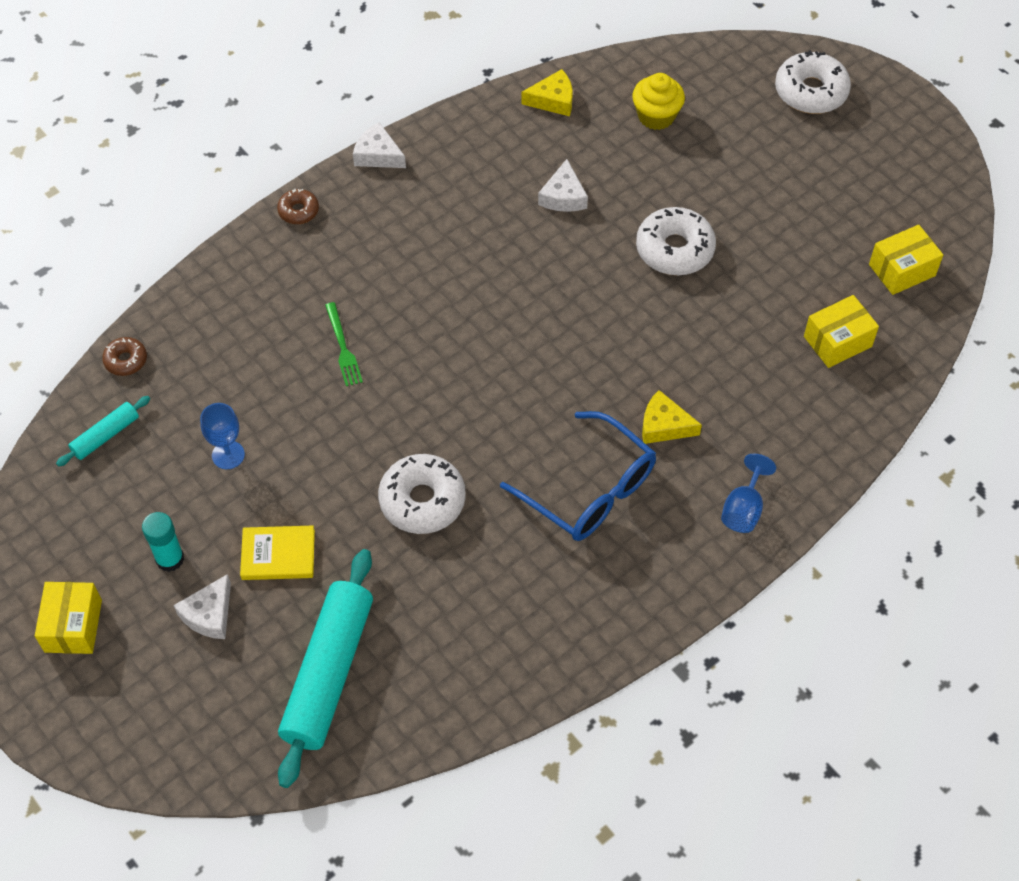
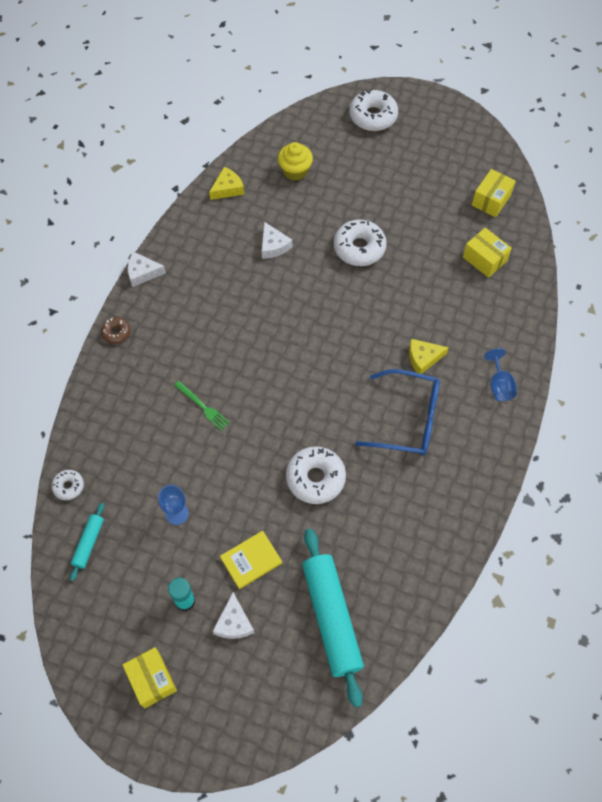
camera: 30 degrees left, 5 degrees up
(126, 360) = (68, 486): brown donut -> white donut
(837, 341) = (484, 259): yellow box -> yellow box turned 75 degrees counterclockwise

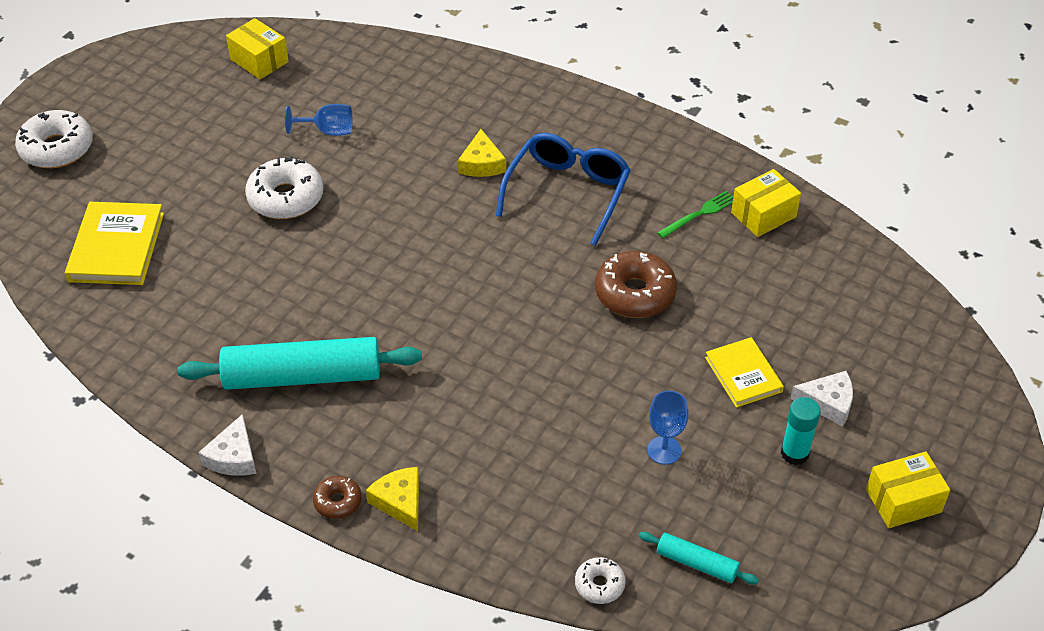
camera: 80 degrees left, 15 degrees down
(203, 407) = (499, 403): green fork -> green fork (699, 214)
(227, 188) = (112, 331): yellow cheese -> yellow cheese (400, 502)
(273, 246) = (245, 289): white cheese -> none
(295, 171) = (116, 247): yellow cupcake -> yellow book
(315, 478) = (635, 293): white donut -> brown donut
(331, 617) = (827, 304): turquoise rolling pin -> turquoise rolling pin (302, 376)
(484, 259) = (350, 83): yellow box -> yellow box (763, 215)
(499, 385) = (538, 104): blue goblet -> blue goblet (328, 131)

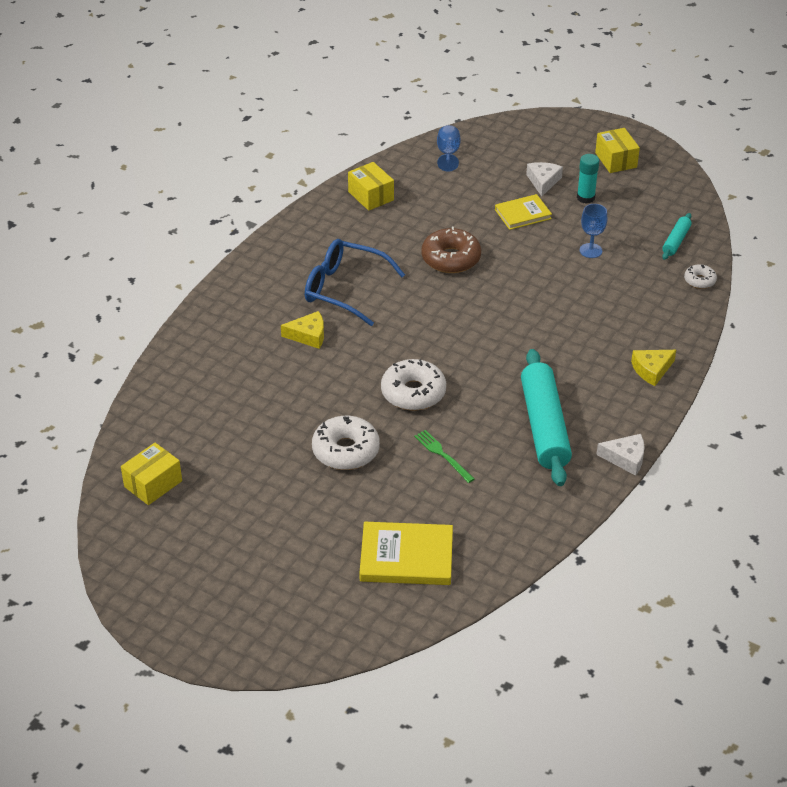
camera: 90 degrees left, 5 degrees down
(57, 148) = (270, 622): white donut -> white donut (413, 393)
(328, 131) = (260, 429): blue goblet -> blue goblet (448, 154)
(338, 501) = (656, 400): brown donut -> none
(699, 214) = (369, 225): green fork -> green fork (443, 455)

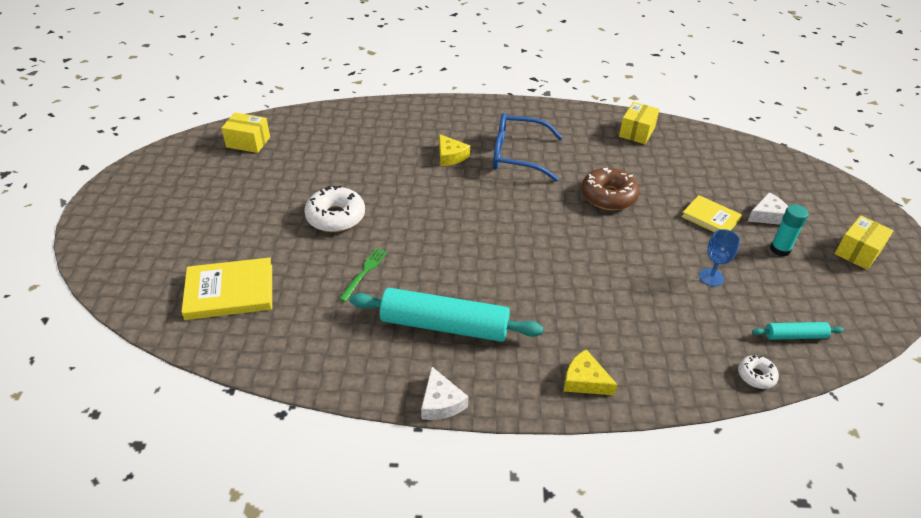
camera: 60 degrees right, 0 degrees up
(344, 289) = (517, 155): blue glasses -> blue glasses turned 75 degrees counterclockwise
(406, 557) = (230, 292): yellow book -> yellow book turned 75 degrees counterclockwise
(413, 393) = (428, 230): white donut -> none
(448, 154) = (734, 152): blue goblet -> none
(544, 426) = (444, 325): turquoise rolling pin -> turquoise rolling pin turned 45 degrees clockwise

